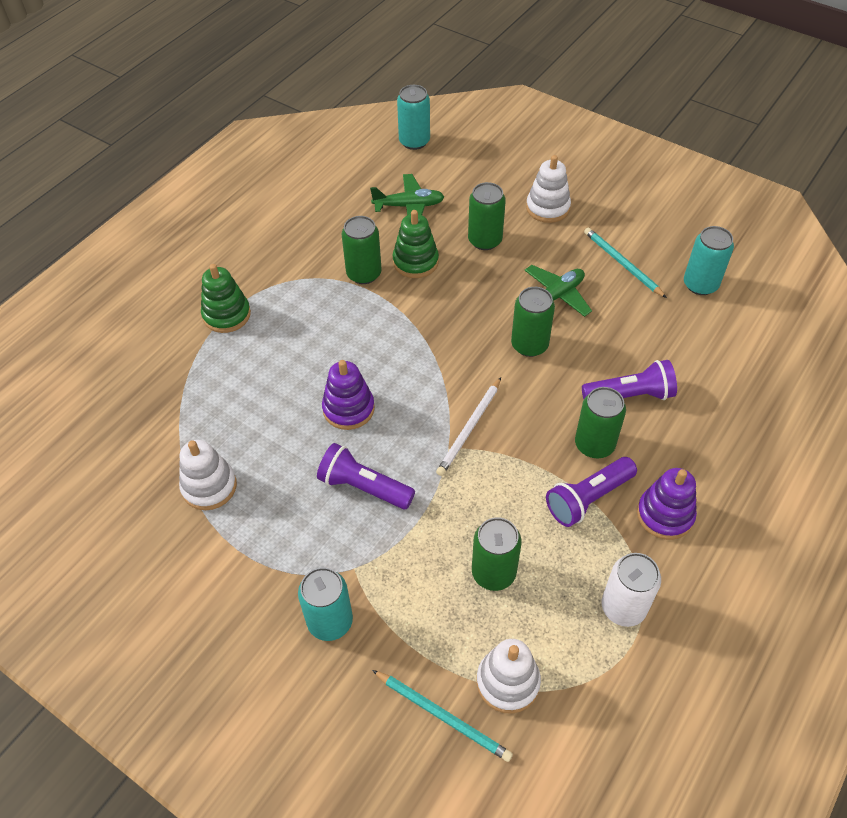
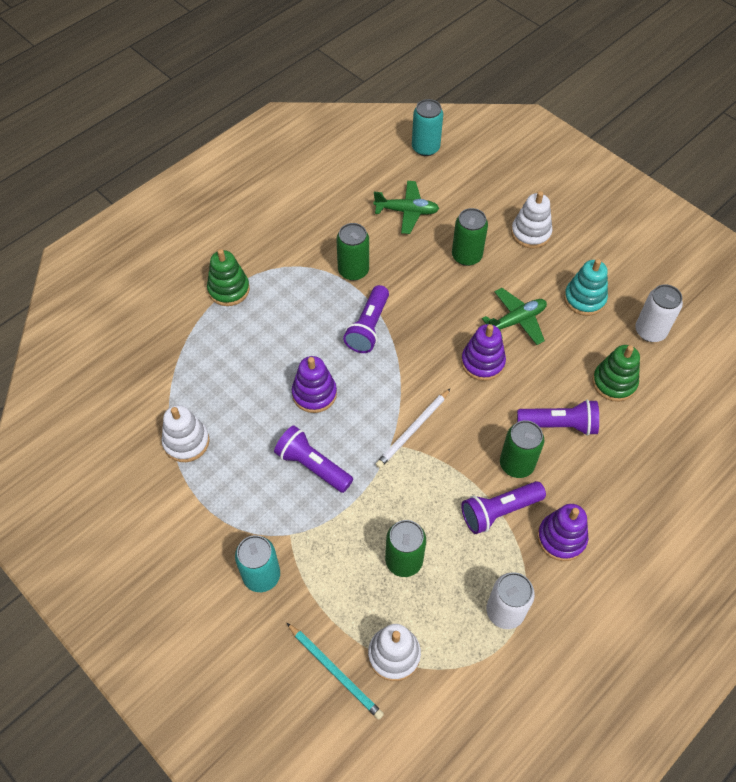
camera: 10 degrees right, 5 degrees up
(394, 329) = (368, 327): none -> purple flashlight
(415, 262) = (401, 266): green stacking toy -> green stacking toy (614, 382)
(529, 345) = (482, 362): green can -> purple stacking toy
(622, 263) = (584, 299): turquoise pencil -> turquoise stacking toy
(700, 284) = (650, 331): turquoise can -> white can

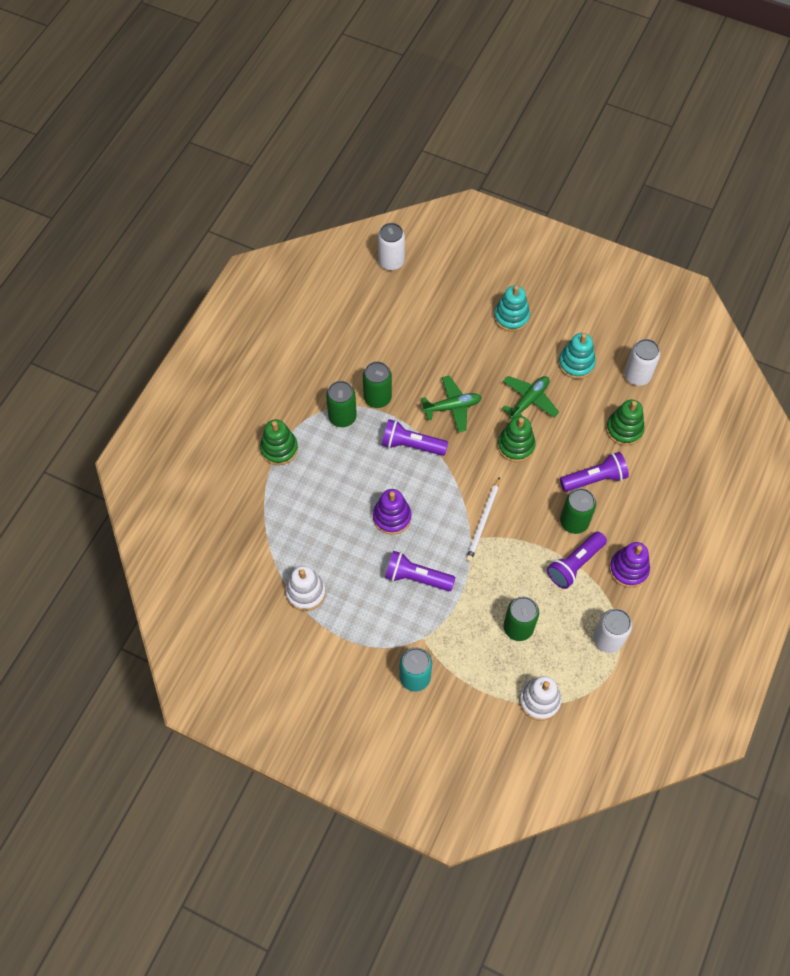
camera: 20 degrees left, 5 degrees up
(335, 672) = (502, 728): turquoise pencil -> none
(368, 327) = (411, 445): purple flashlight -> purple flashlight turned 105 degrees clockwise
(406, 211) = (400, 328): green plane -> green plane (452, 407)
(425, 148) = (391, 261): turquoise can -> white can
(466, 256) = (466, 355): green can -> green can (342, 417)
(482, 362) = (516, 445): purple stacking toy -> green stacking toy
(530, 233) = (511, 317): white stacking toy -> turquoise stacking toy

